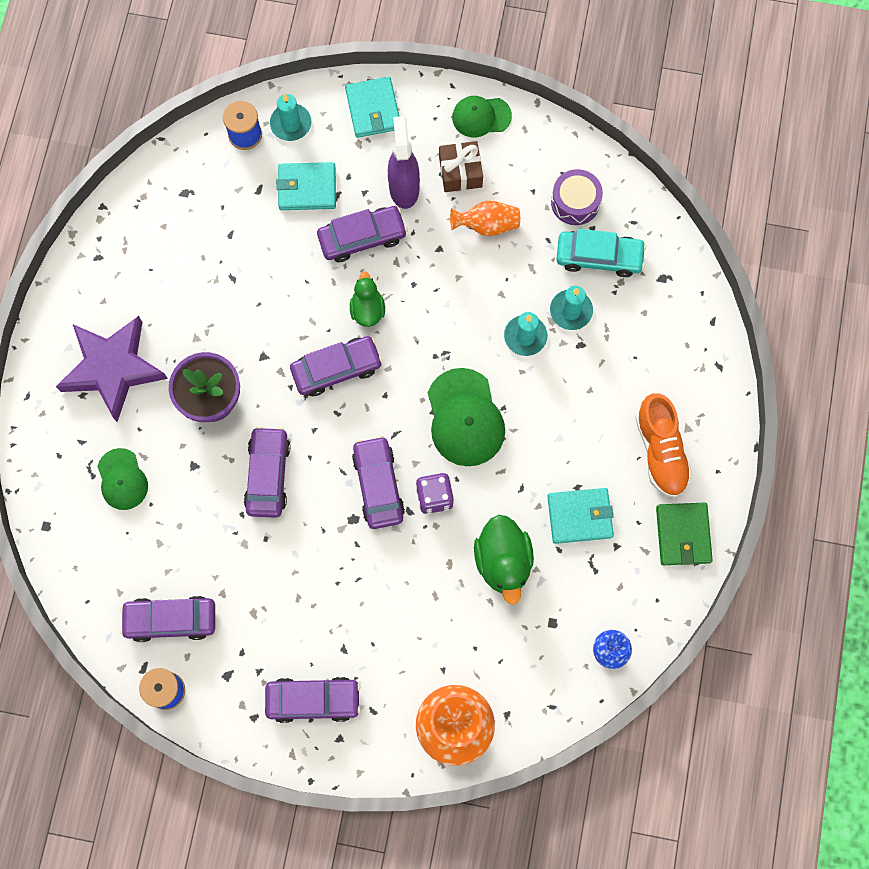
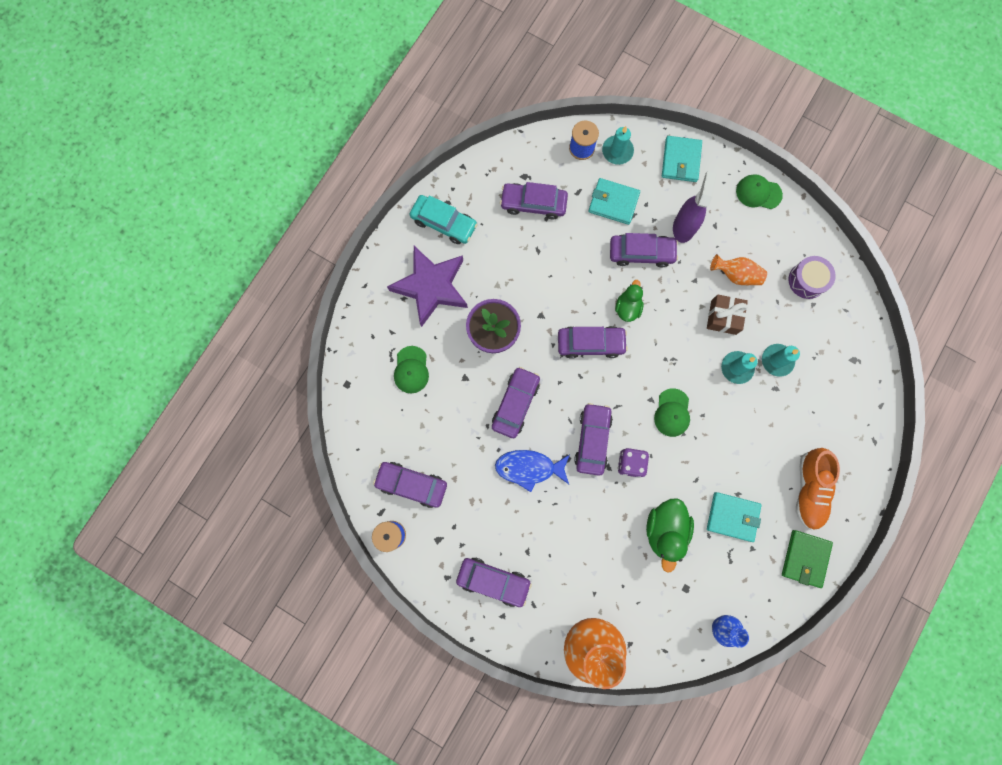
camera: 20 degrees right, 5 degrees up
(207, 223) = (533, 204): none -> purple car
(311, 547) = (529, 468): none -> blue fish
(460, 172) = (729, 229): brown gift -> brown gift (723, 317)
(465, 418) = (672, 413): green cap -> green cap, size x0.62
(599, 257) = (811, 327): turquoise car -> turquoise car (444, 223)

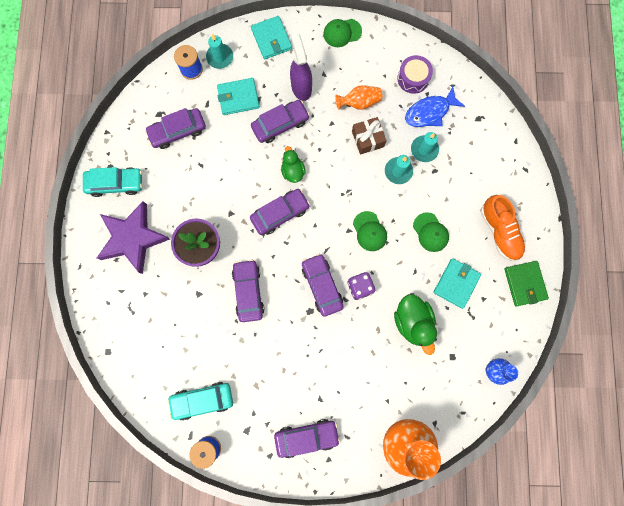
camera: 30 degrees left, 0 degrees up
(411, 370) = (153, 311): green cap -> green cap (430, 232)
(412, 484) = (202, 400): purple car -> turquoise car
(529, 468) = (286, 335): blue fish -> blue fish (430, 112)
(732, 516) = (456, 283): turquoise wallet -> turquoise wallet turned 45 degrees counterclockwise

